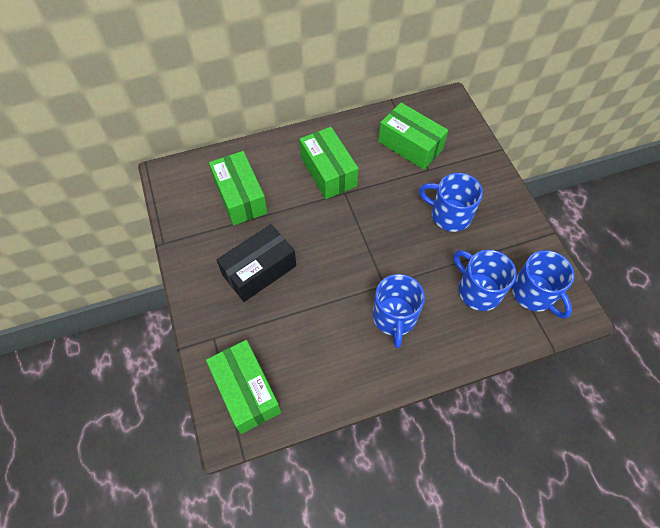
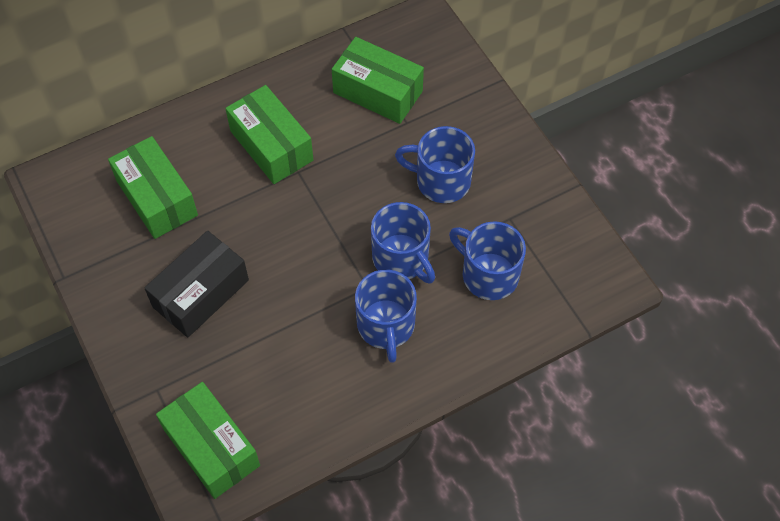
camera: 10 degrees left, 0 degrees up
(534, 294) = (559, 268): blue mug -> blue mug (401, 259)

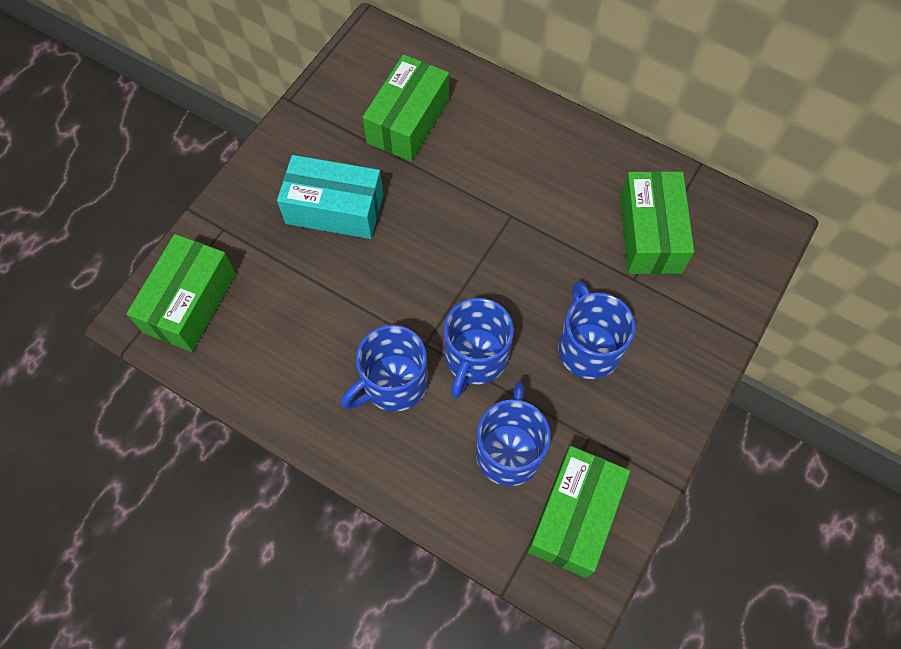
camera: 60 degrees right, 5 degrees up
(201, 293) = (334, 209): black box -> turquoise box
(271, 145) = (523, 178): green box -> green box (574, 516)

